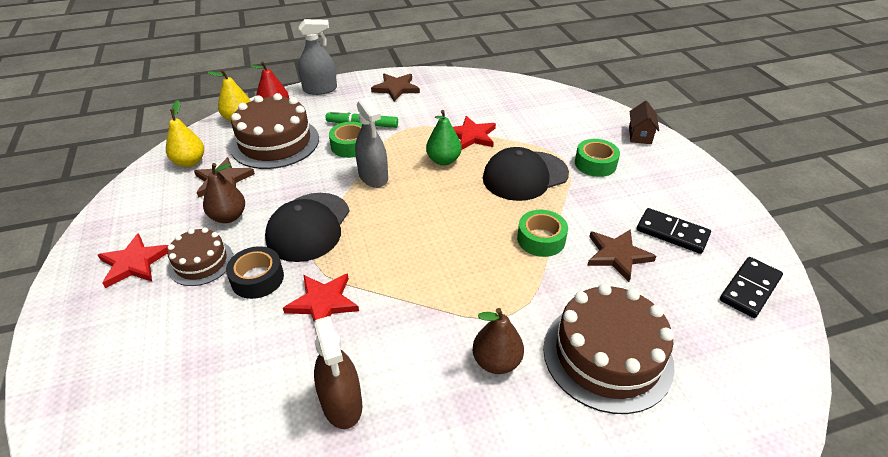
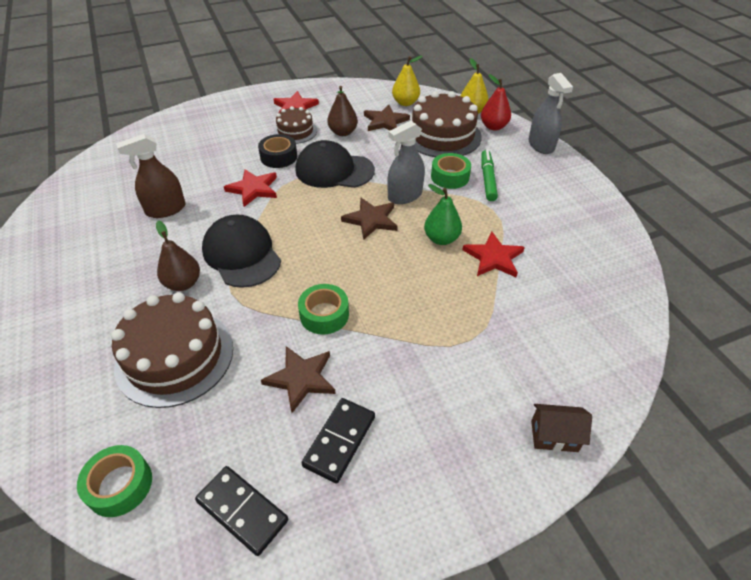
camera: 85 degrees right, 5 degrees up
(396, 88) = (568, 194): brown star -> brown star (371, 220)
(525, 176) = (427, 303): black cap -> black cap (242, 254)
(595, 164) = (467, 373): green tape -> green tape (120, 485)

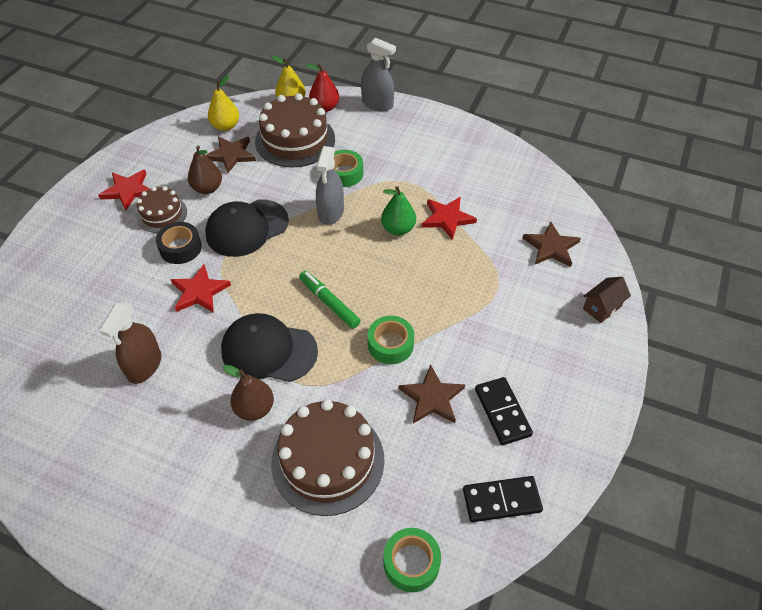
camera: 45 degrees left, 5 degrees up
(371, 220) = (331, 250): brown star -> brown star (551, 247)
(487, 179) = (373, 158): green marker -> green marker (329, 303)

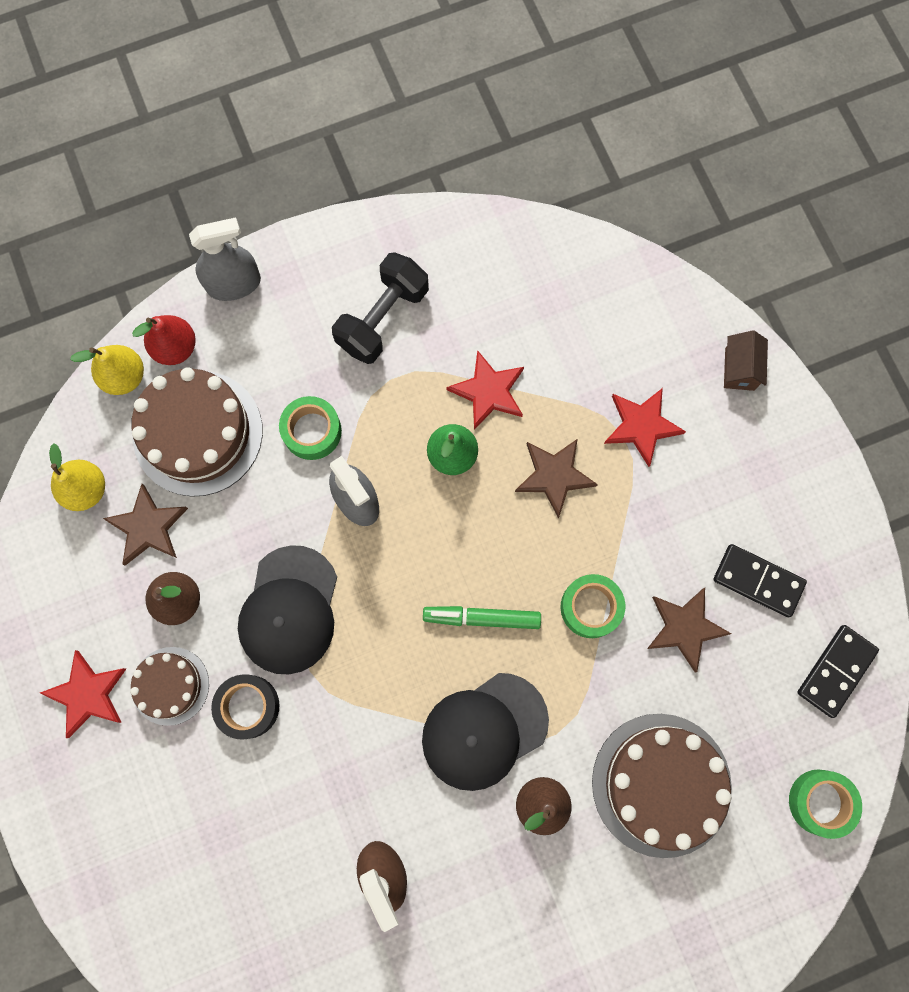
camera: 45 degrees left, 25 degrees up
(199, 291) = (335, 737): red star -> red star (641, 426)
(429, 158) = (383, 318): none -> black dumbbell
(551, 247) = (627, 333): brown star -> brown star (554, 476)

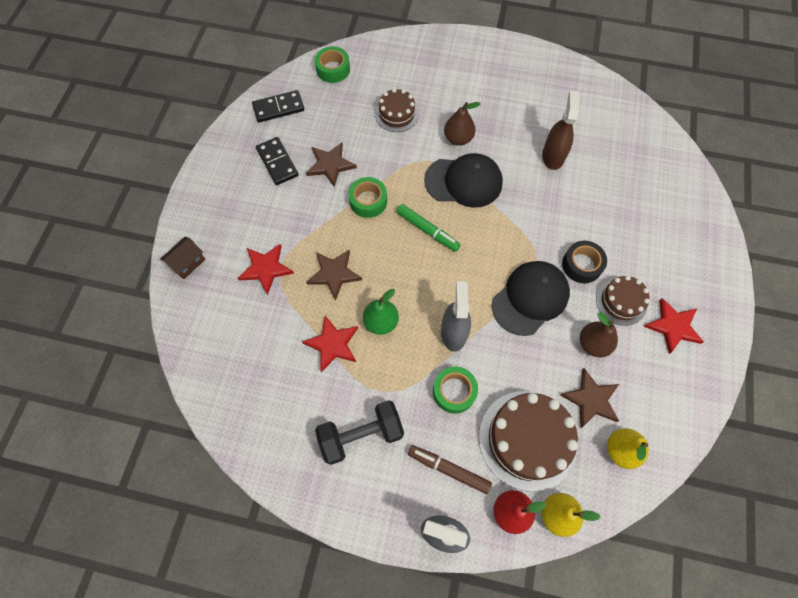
camera: 145 degrees left, 10 degrees down
(266, 346) = (448, 469): none -> brown marker
(661, 784) = (396, 114): brown cake -> brown cake, size x0.57

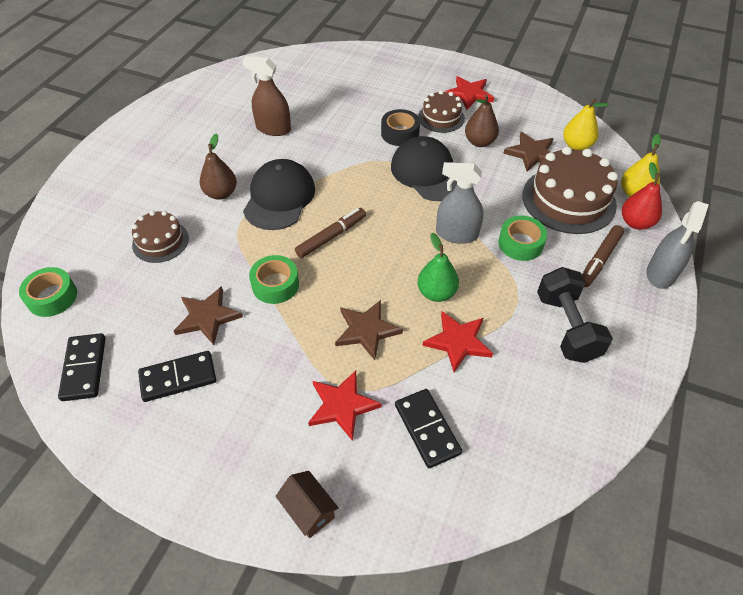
camera: 80 degrees left, 15 degrees down
(252, 329) = (427, 429): none -> black domino
(427, 230) = (331, 237): green marker -> brown marker

